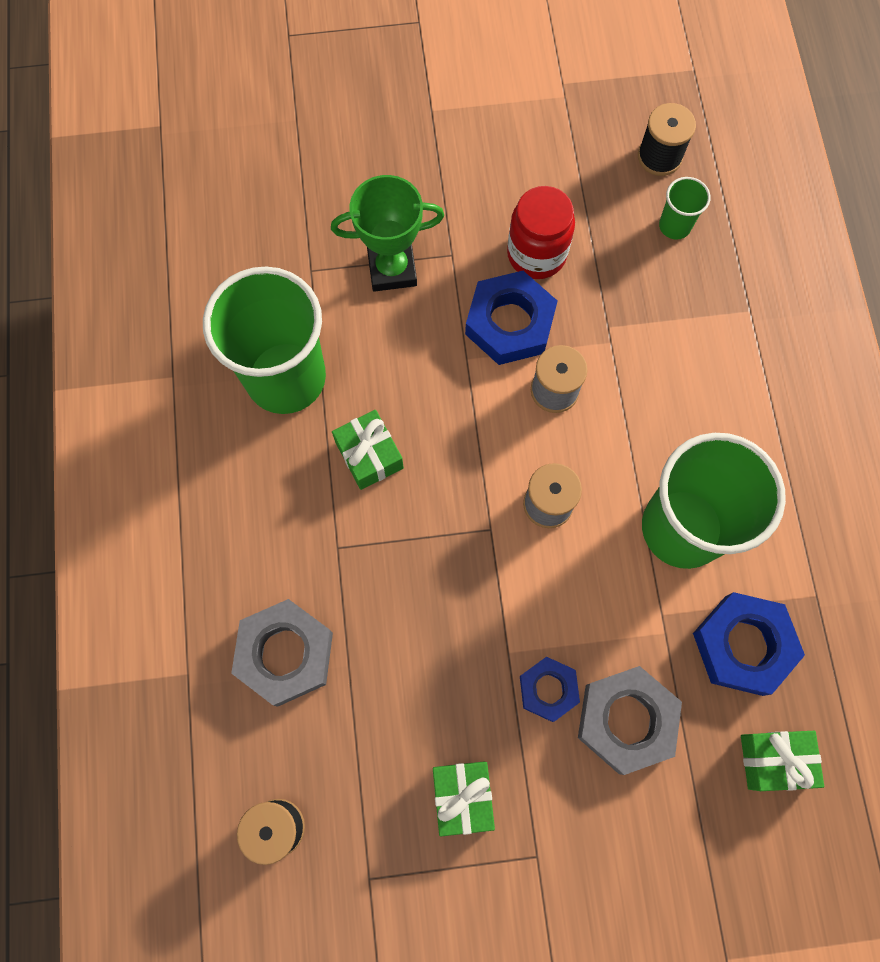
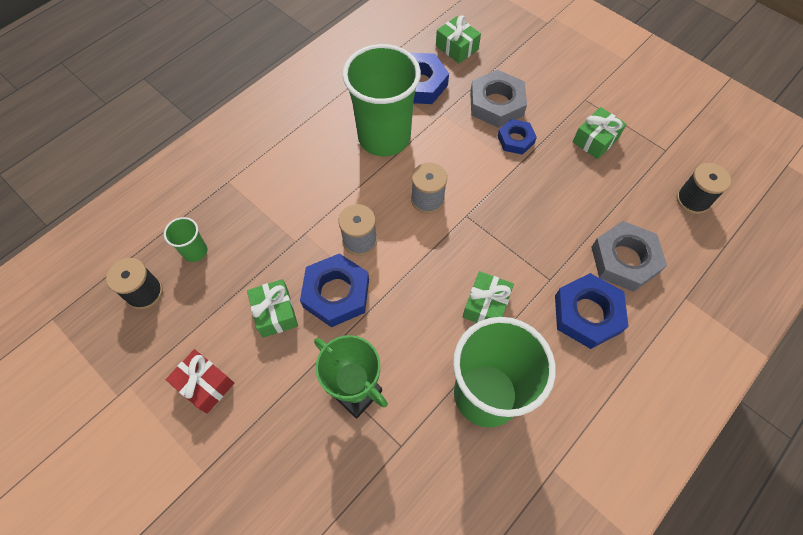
camera: 130 degrees left, 10 degrees down
(268, 548) = (587, 314): none -> blue nut
(512, 154) = (205, 384): none -> red gift
(536, 254) = (275, 313): red jar -> green gift

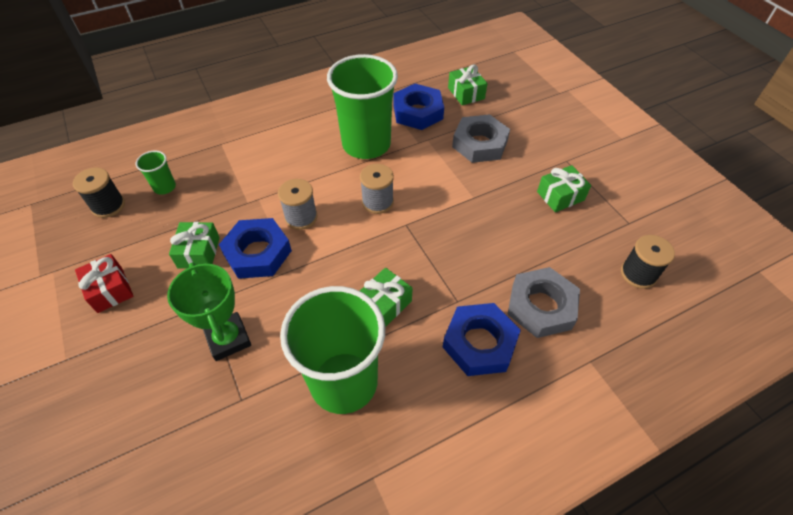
camera: 20 degrees right, 10 degrees down
(515, 140) = (483, 176): blue nut -> none

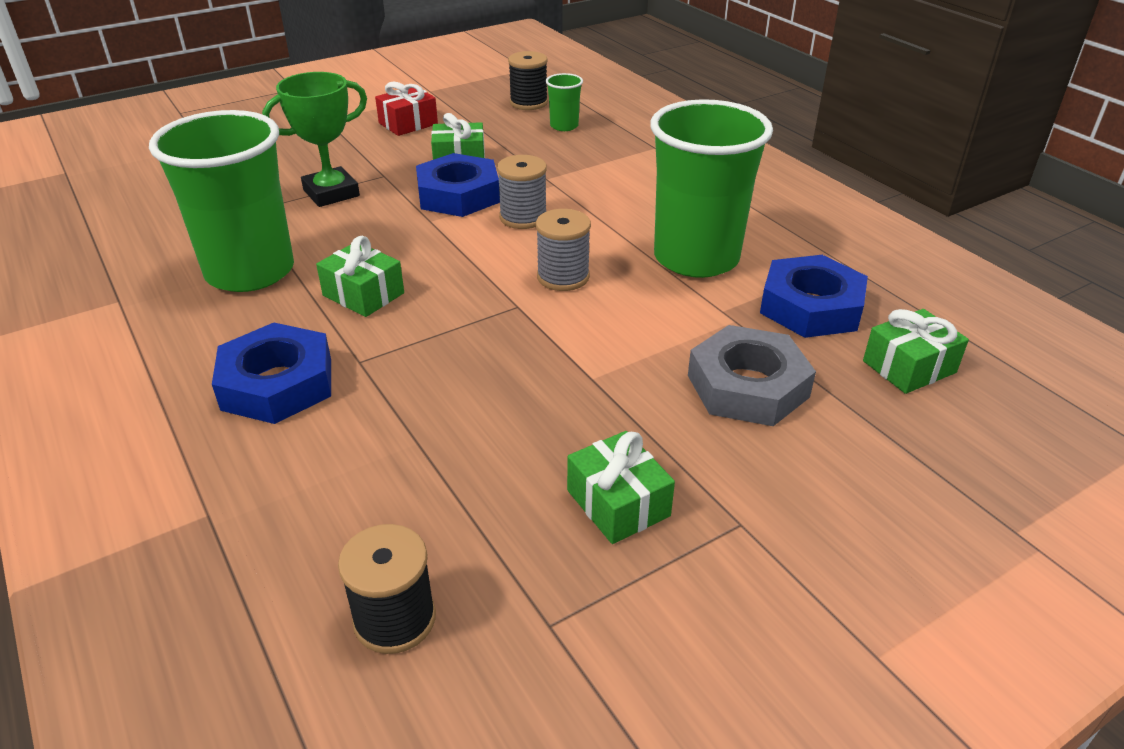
camera: 85 degrees right, 15 degrees down
(541, 306) = (333, 456): grey nut -> none

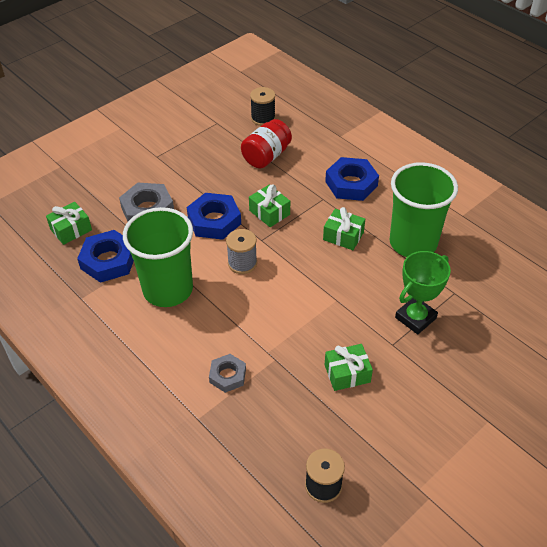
camera: 170 degrees right, 10 degrees up
(408, 123) = (414, 424): red gift -> none
(438, 479) = (266, 156): none -> red jar
(458, 195) = (330, 329): blue nut -> blue nut (214, 221)
(523, 217) = (279, 311): grey spool -> none
(564, 126) = (279, 443): green cup -> none
(613, 171) = (227, 375): none -> grey nut
(618, 503) = (200, 157): green gift -> green gift (269, 212)

